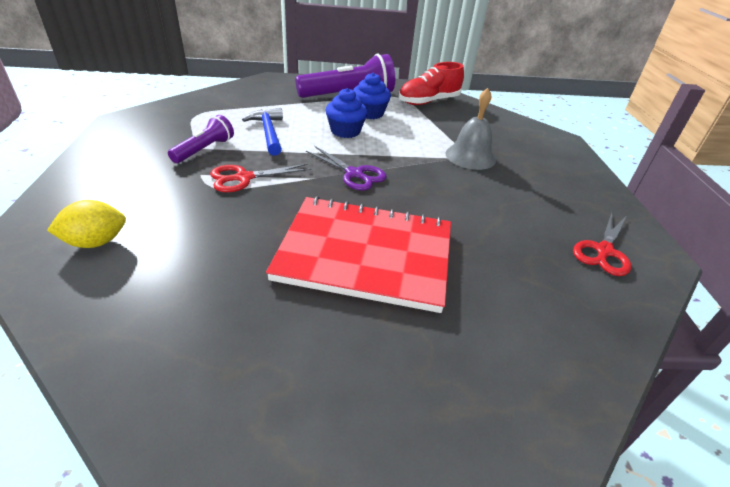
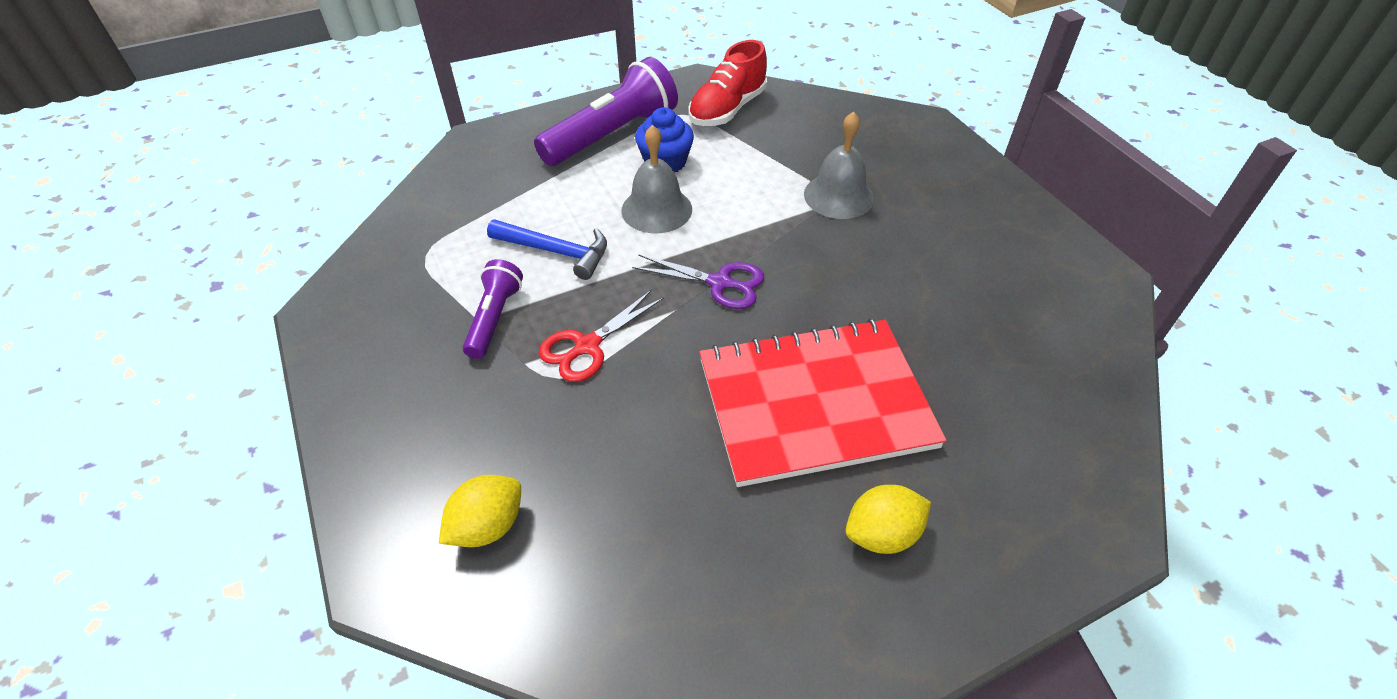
camera: 20 degrees left, 10 degrees up
(268, 132) = (556, 252): blue hammer -> blue hammer turned 150 degrees clockwise
(345, 131) = (656, 209): blue cupcake -> grey bell
(351, 351) = (882, 534): none -> yellow lemon
(603, 251) = (1053, 291): red scissors -> none

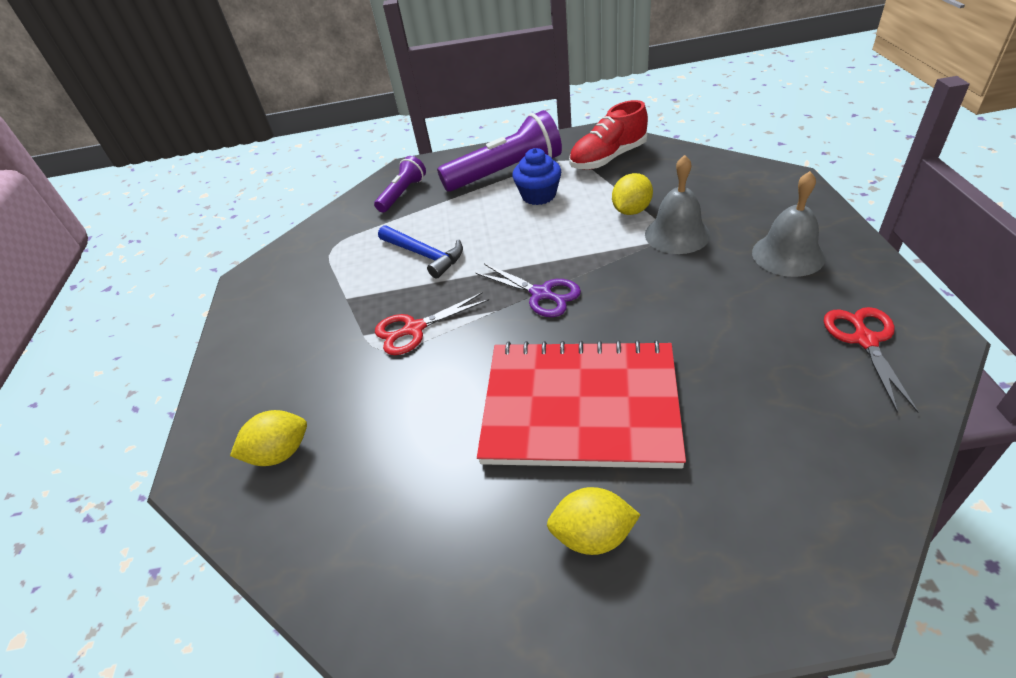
camera: 25 degrees right, 5 degrees down
(494, 318) = (357, 298): purple flashlight -> purple flashlight (402, 194)
(656, 209) = (515, 231): grey bell -> grey bell (788, 254)
(779, 172) = (631, 210): none -> yellow lemon
(1054, 289) = (865, 340): none -> red scissors

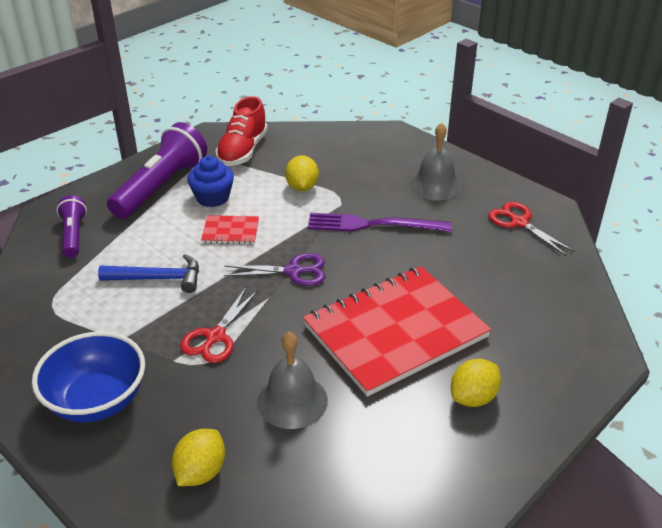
camera: 45 degrees left, 5 degrees down
(281, 343) = (97, 400): none -> blue bowl
(523, 232) = (230, 231): none -> red notebook
(669, 275) = (373, 224): none -> purple fork
(677, 234) = (352, 194): grey bell -> grey bell (292, 401)

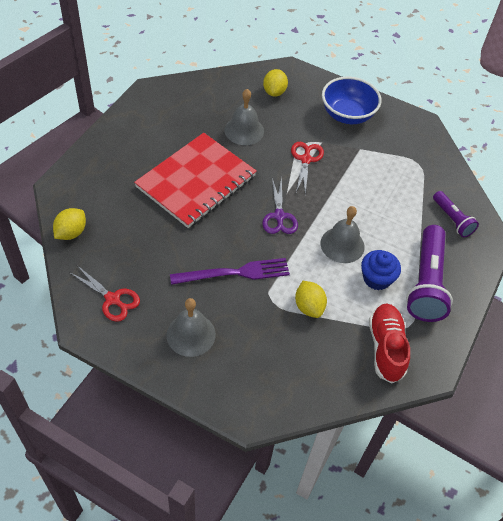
camera: 160 degrees right, 15 degrees up
(158, 279) = (367, 194): blue hammer -> none
(230, 231) = (342, 245): red notebook -> grey bell
(293, 271) = (279, 216): purple scissors -> purple scissors turned 75 degrees counterclockwise
(473, 397) = (143, 148): yellow lemon -> yellow lemon (71, 233)

